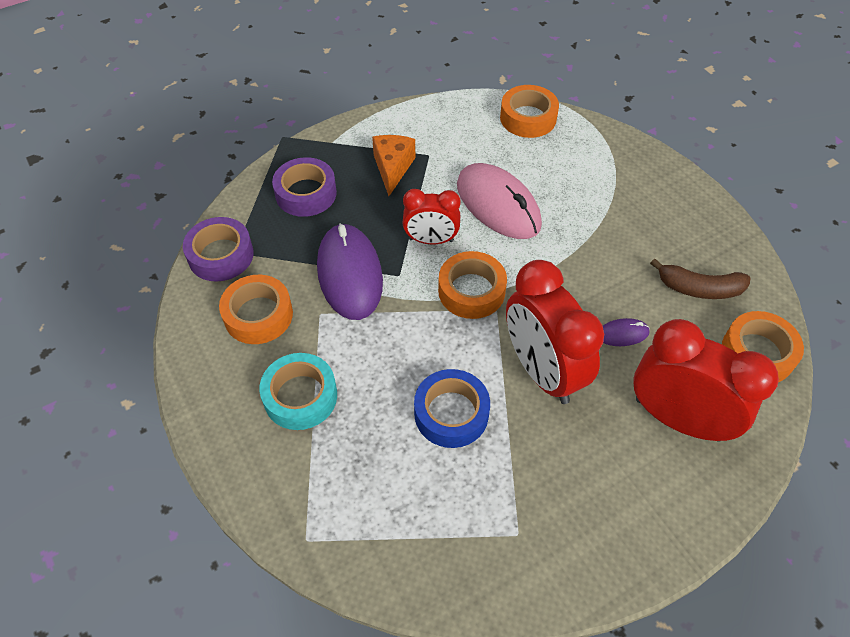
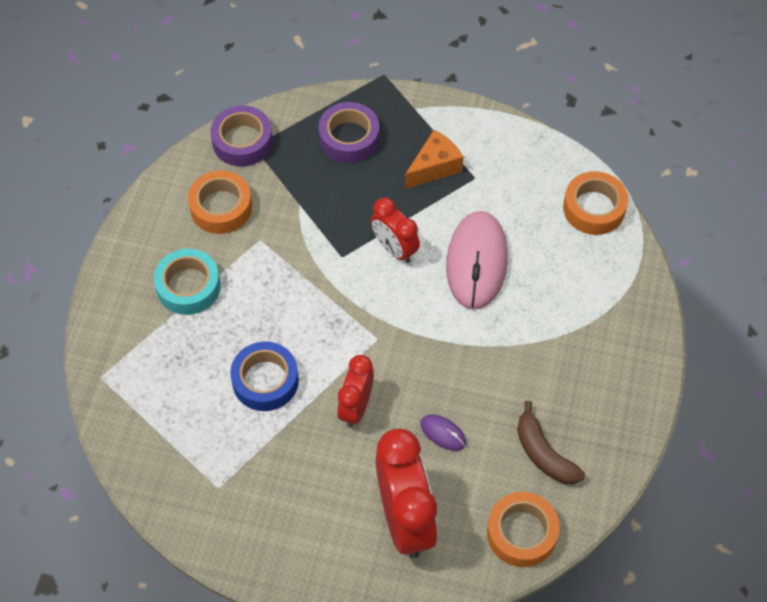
camera: 45 degrees right, 5 degrees up
(350, 274) = (310, 227): purple mouse -> none
(471, 291) = (377, 311): orange tape -> none
(542, 371) = (356, 407): red clock -> red clock, size x0.58

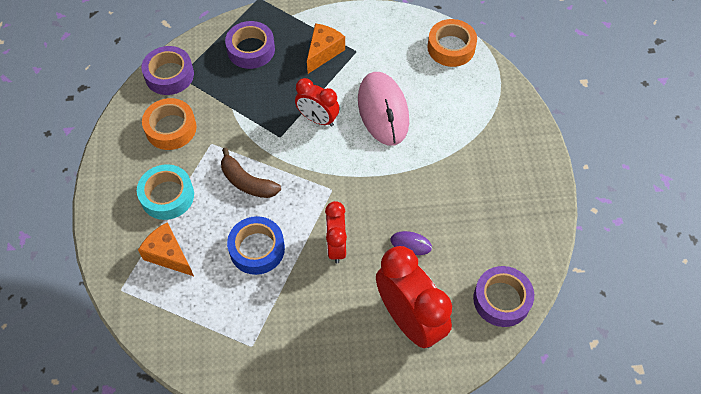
camera: 20 degrees left, 0 degrees up
(165, 355) = (168, 255): none -> orange cheese
(521, 533) = (501, 299): orange tape -> purple tape
(543, 453) = (492, 234): brown banana -> brown banana (247, 182)

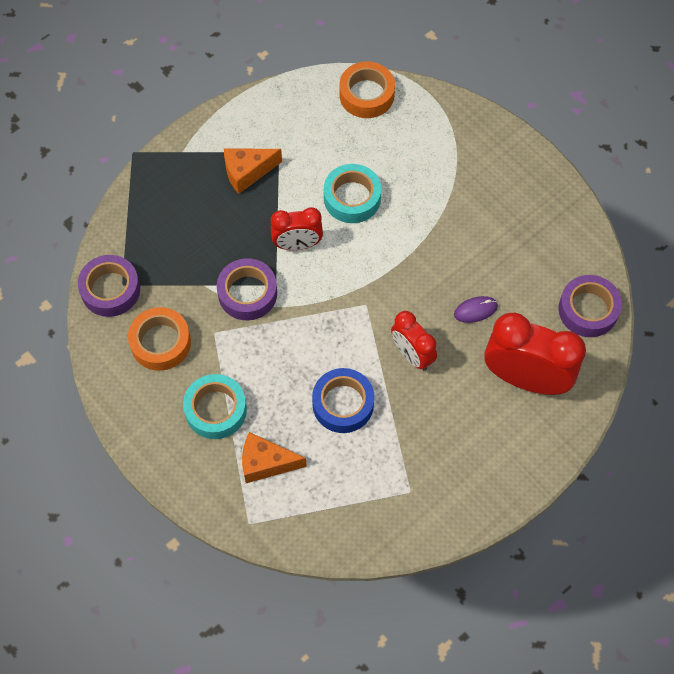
camera: 35 degrees left, 5 degrees up
(247, 182) = (281, 348): brown banana -> none
(251, 49) = (171, 213): purple tape -> purple tape (247, 293)
(323, 52) = (247, 172): orange cheese -> orange cheese turned 105 degrees counterclockwise
(383, 110) = (352, 198): pink mouse -> turquoise tape

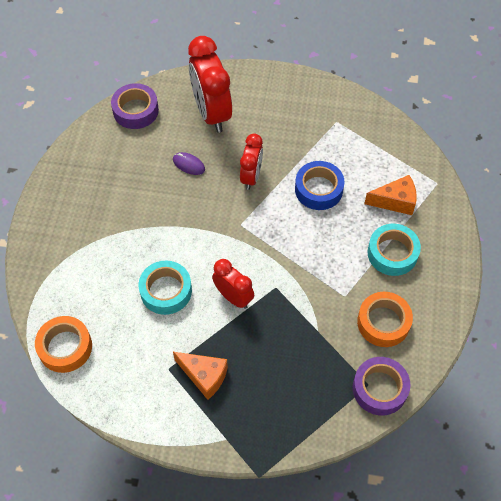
camera: 130 degrees left, 5 degrees down
(247, 293) = (298, 299): purple tape -> none
(266, 463) = (395, 201): orange cheese -> orange cheese turned 60 degrees counterclockwise

